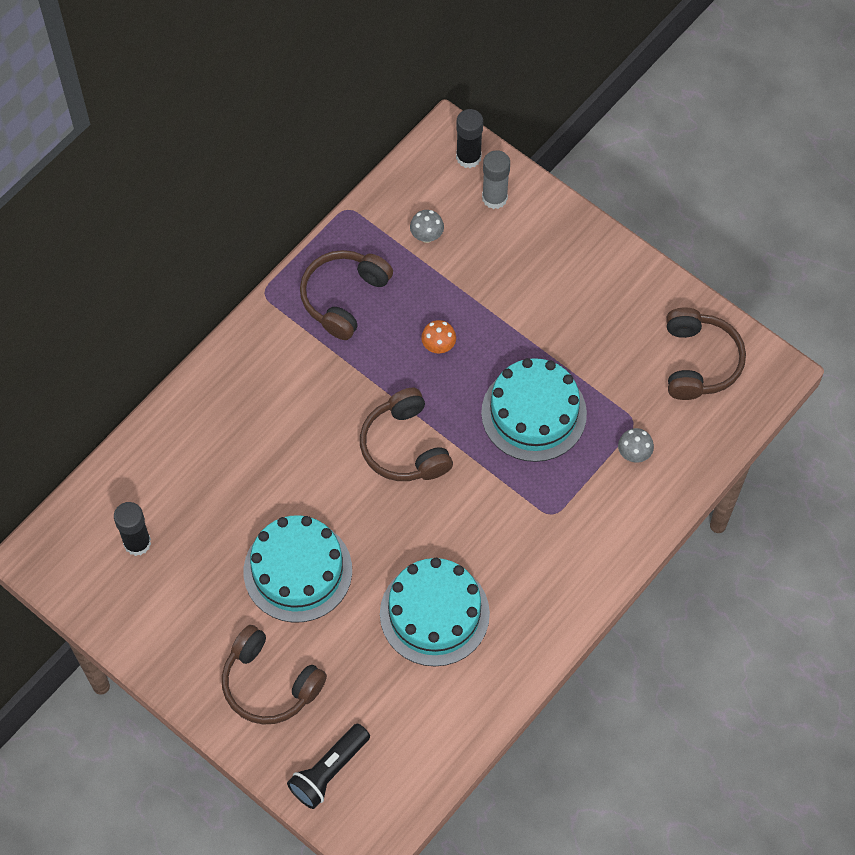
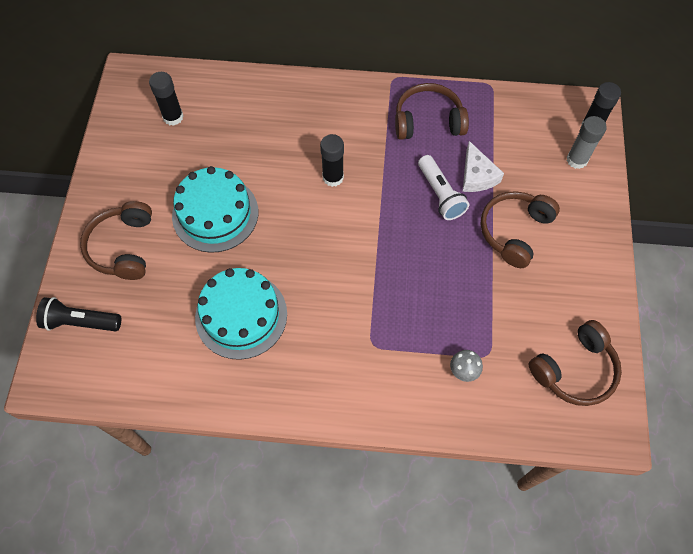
camera: 55 degrees right, 0 degrees up
(341, 431) = (333, 177): none -> black glue stick
(404, 447) = (351, 220): brown headphones -> brown headphones (514, 231)
(426, 236) = (513, 139): grey mushroom -> none
(438, 346) = (440, 194): orange mushroom -> white flashlight
(443, 298) = (477, 175): none -> white cheese
(534, 413) = (440, 283): turquoise cake -> none

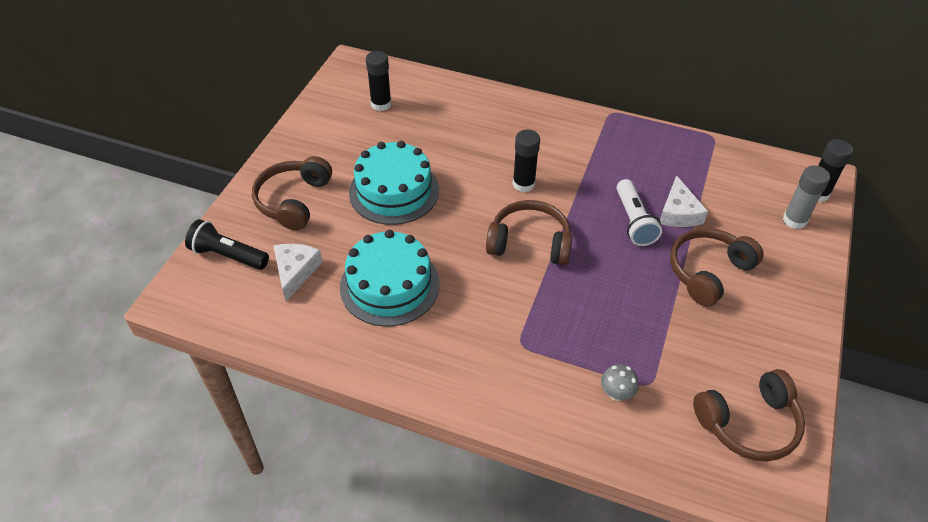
camera: 15 degrees right, 15 degrees down
(150, 323) = (295, 271): none -> white cheese
(428, 121) = (638, 155): brown headphones -> brown headphones (529, 242)

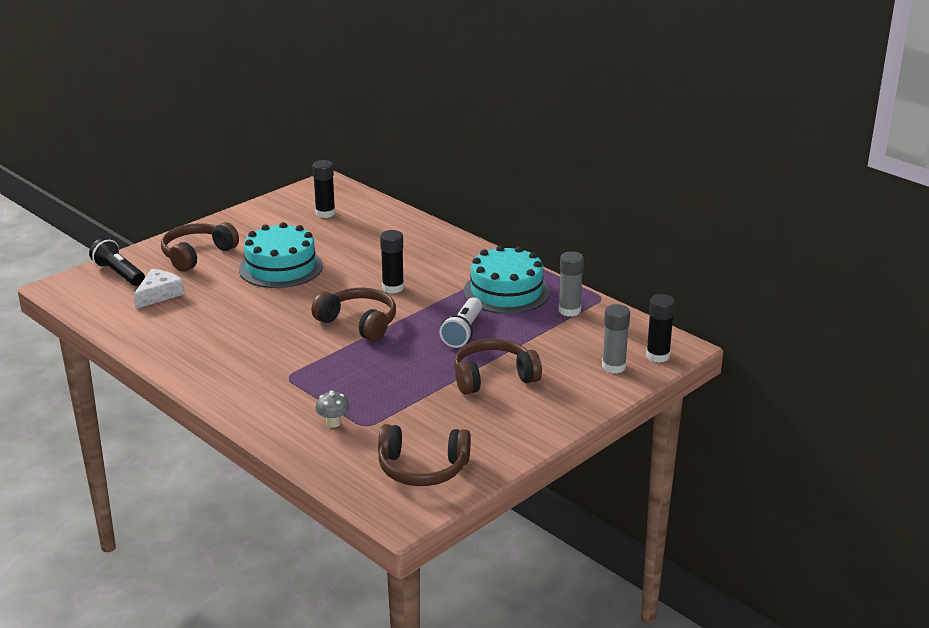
camera: 25 degrees right, 20 degrees down
(389, 285) = (221, 319): turquoise cake -> turquoise cake (506, 292)
(678, 212) = (510, 336): white cheese -> none
(700, 162) = (569, 310): none -> grey glue stick

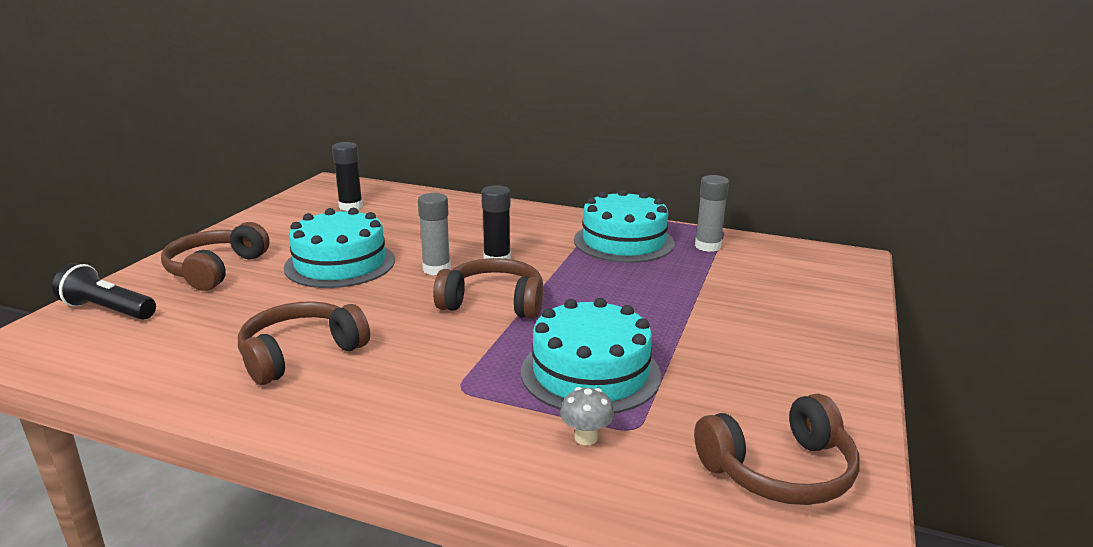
camera: 25 degrees left, 5 degrees down
(159, 294) = (186, 323): white cheese -> none
(374, 387) = (590, 373): none -> turquoise cake
(463, 332) = (625, 288): white flashlight -> none
(493, 377) = (717, 327): brown headphones -> brown headphones (300, 354)
(613, 367) = (823, 288): grey glue stick -> grey glue stick (436, 269)
(657, 356) = (847, 269): black glue stick -> none

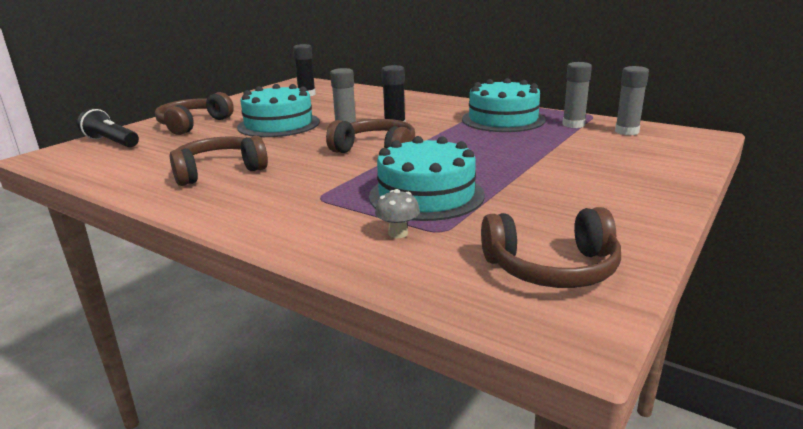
camera: 15 degrees right, 0 degrees up
(770, 255) = (626, 131): none -> grey glue stick

